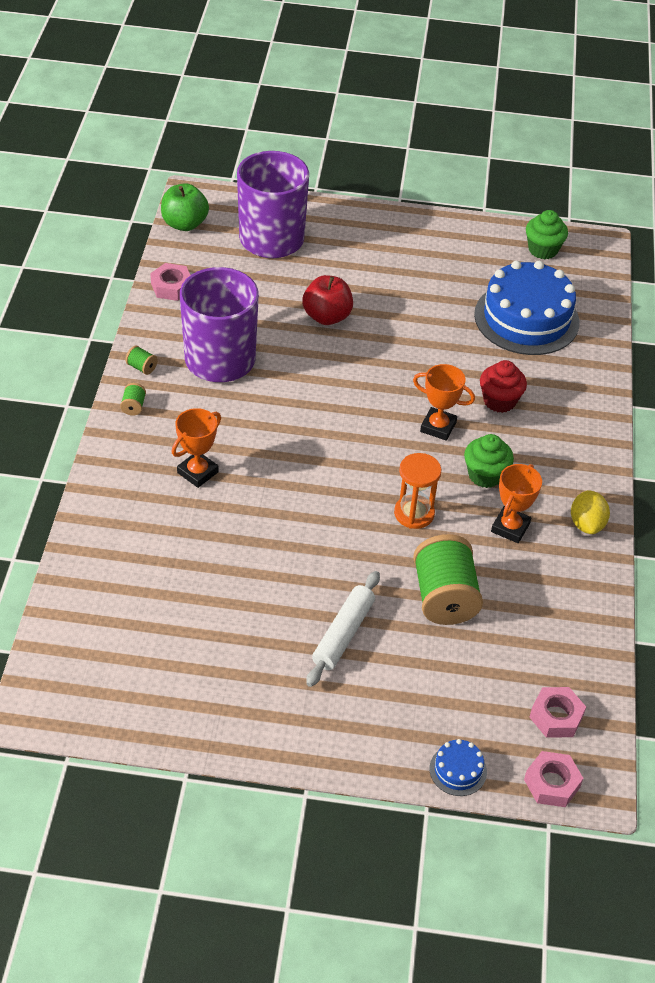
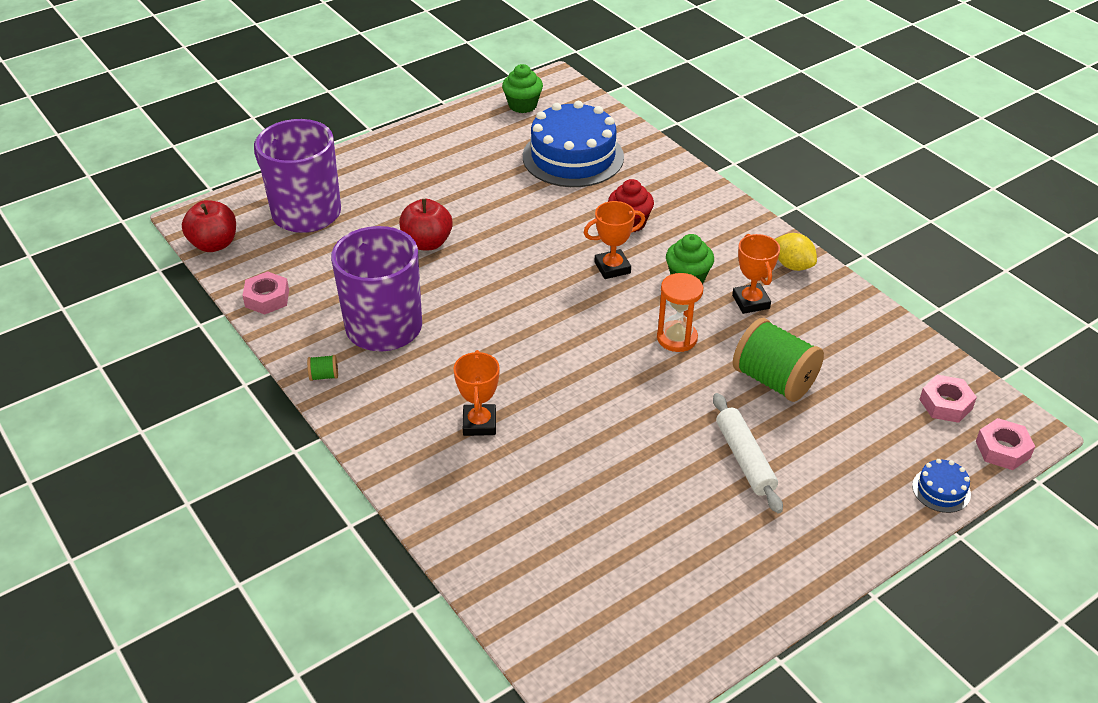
camera: 40 degrees left, 5 degrees down
(133, 406) = (357, 410): green spool -> none
(184, 224) = (214, 244): green apple -> red apple

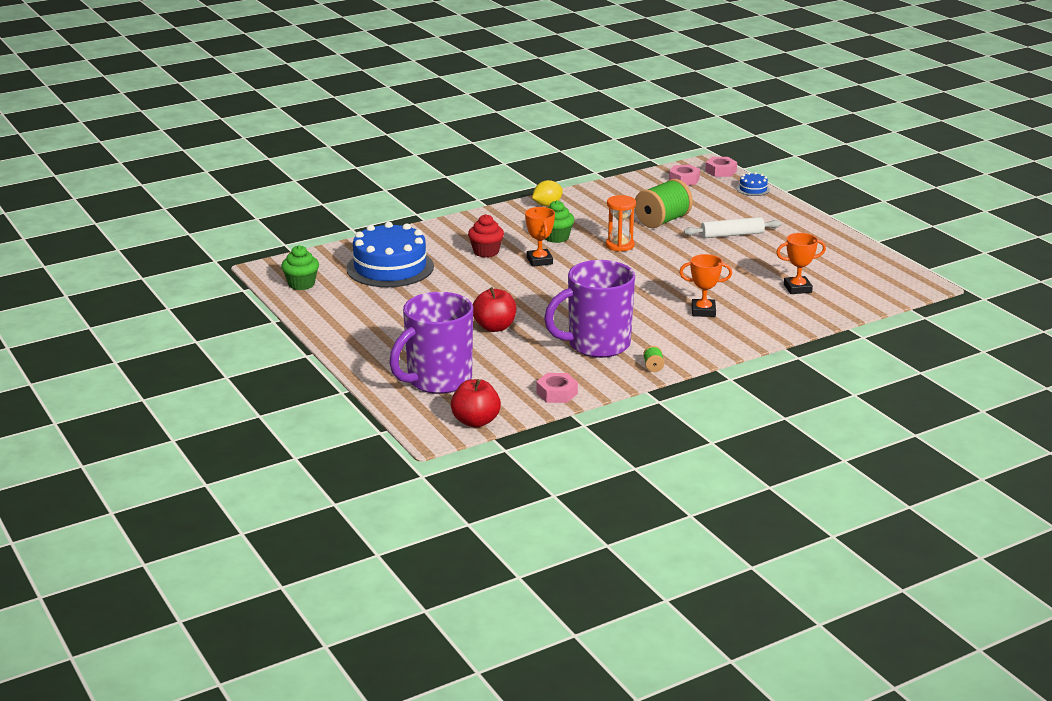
camera: 85 degrees left, 15 degrees down
(750, 302) = (584, 220): orange trophy -> orange trophy (797, 288)

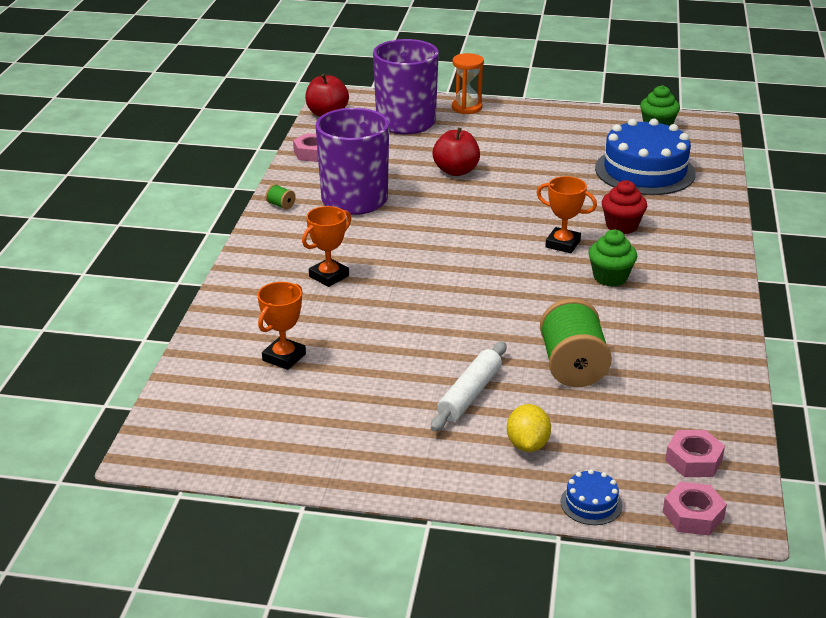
camera: 130 degrees right, 5 degrees up
(547, 205) = (714, 312): yellow lemon -> yellow lemon (527, 444)
(620, 245) = (540, 305): orange hourglass -> orange hourglass (467, 107)

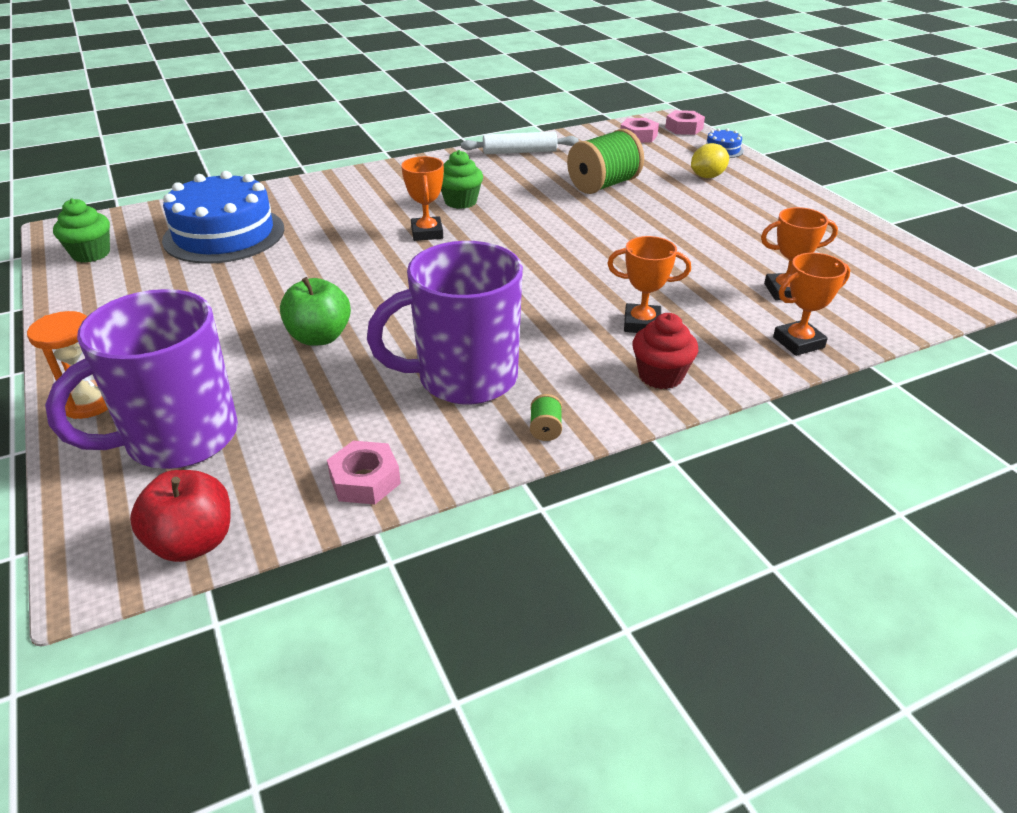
camera: 125 degrees left, 5 degrees up
(227, 324) = (798, 342): none -> orange trophy
(456, 171) = (319, 337): red apple -> green apple
(469, 394) = (692, 207): white rolling pin -> white rolling pin (519, 152)
(621, 226) = (361, 218): red cupcake -> red cupcake (660, 376)

